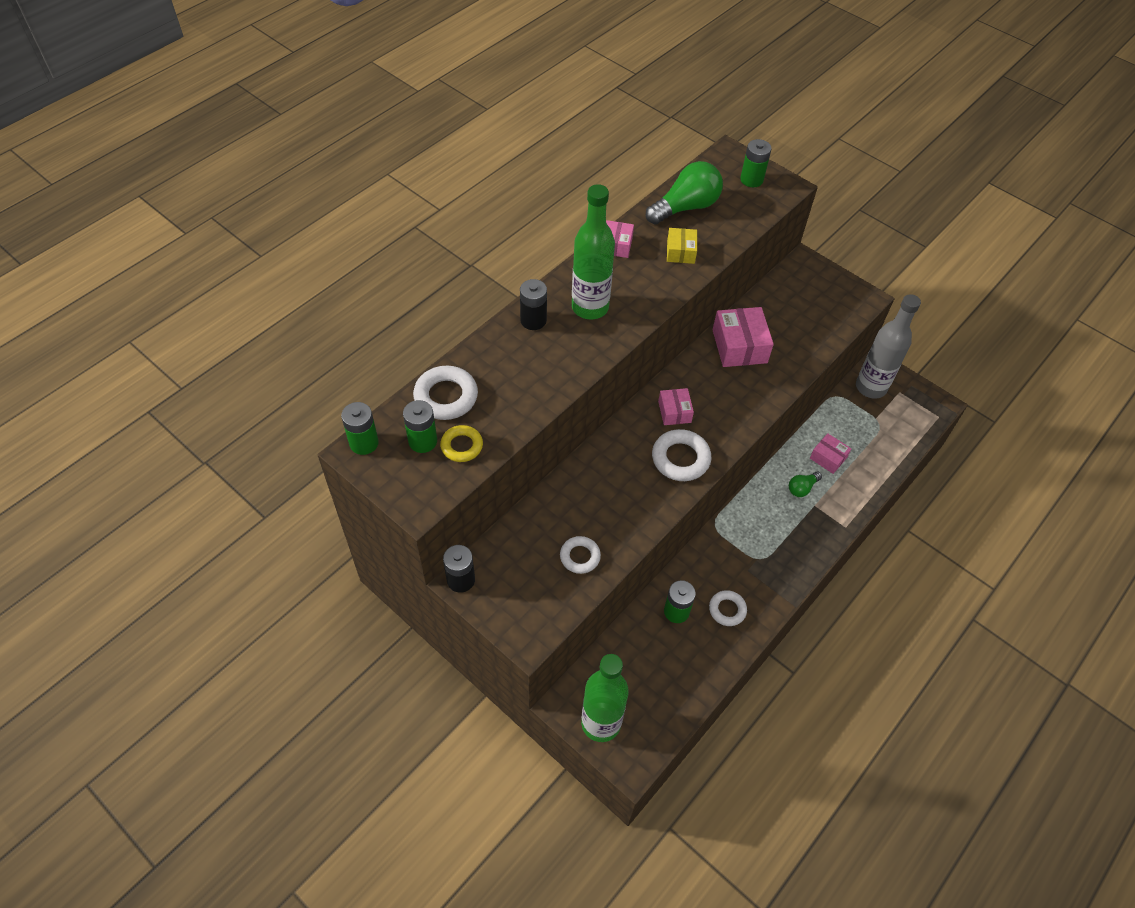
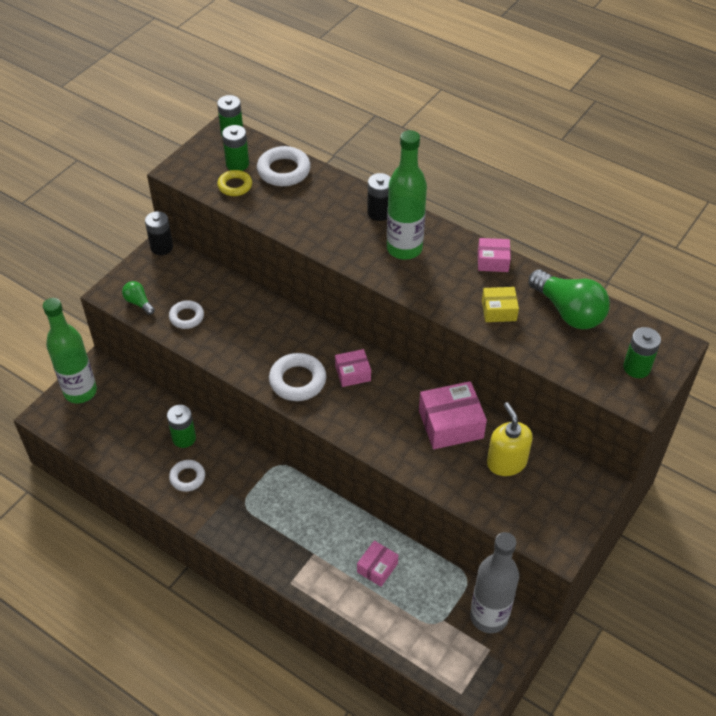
camera: 85 degrees right, 5 degrees down
(781, 315) = (506, 462): none -> yellow soap dispenser
(802, 488) = (333, 541): green light bulb -> green light bulb (139, 303)

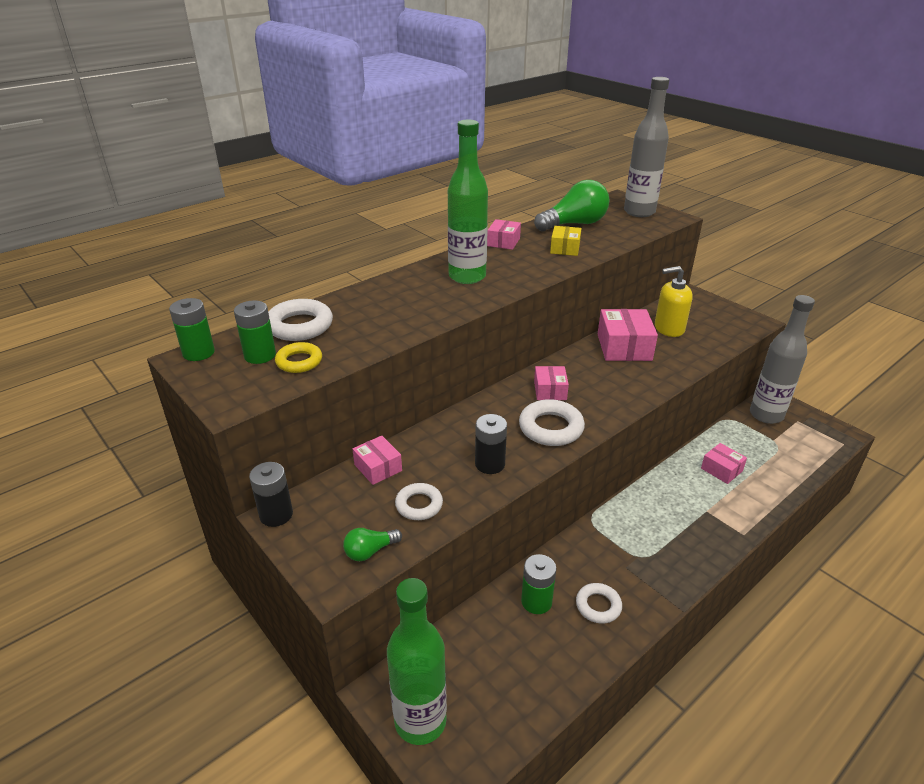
camera: 75 degrees left, 15 degrees down
(220, 285) = (378, 468): none -> pink box
(379, 213) = (408, 282): black battery -> black battery (490, 464)
(636, 368) = (639, 212): green battery -> grey bottle

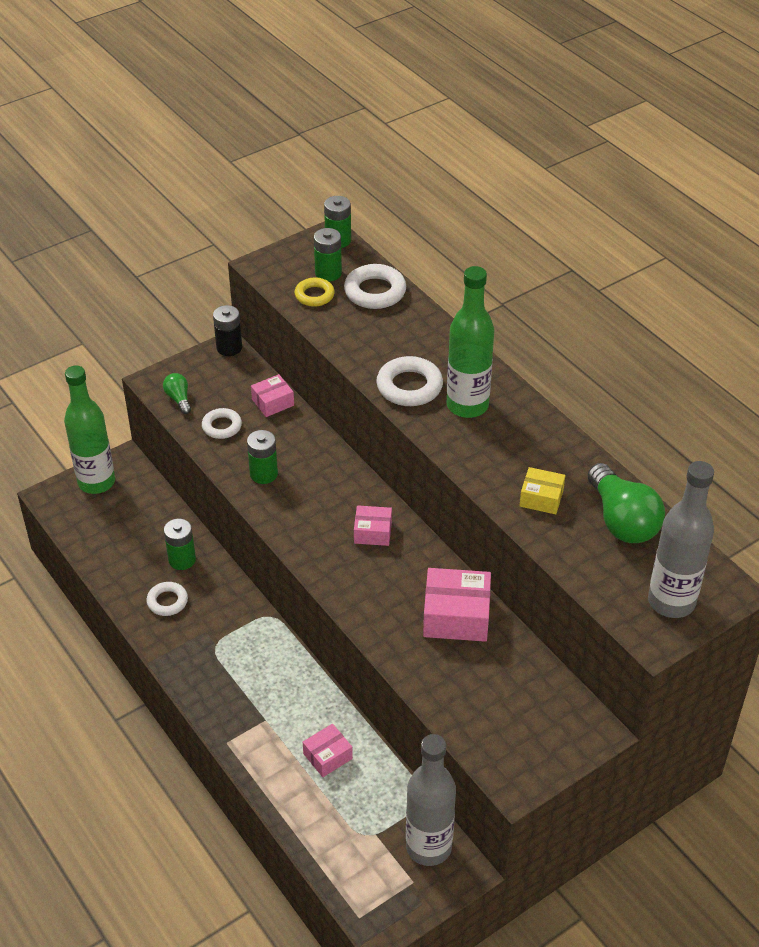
camera: 95 degrees right, 10 degrees up
(490, 464) = (263, 474): black battery -> green battery
(503, 242) = (561, 444): pink box -> none
(551, 428) = (309, 524): white ring -> white ring (409, 386)
(669, 328) = (500, 674): yellow soap dispenser -> none

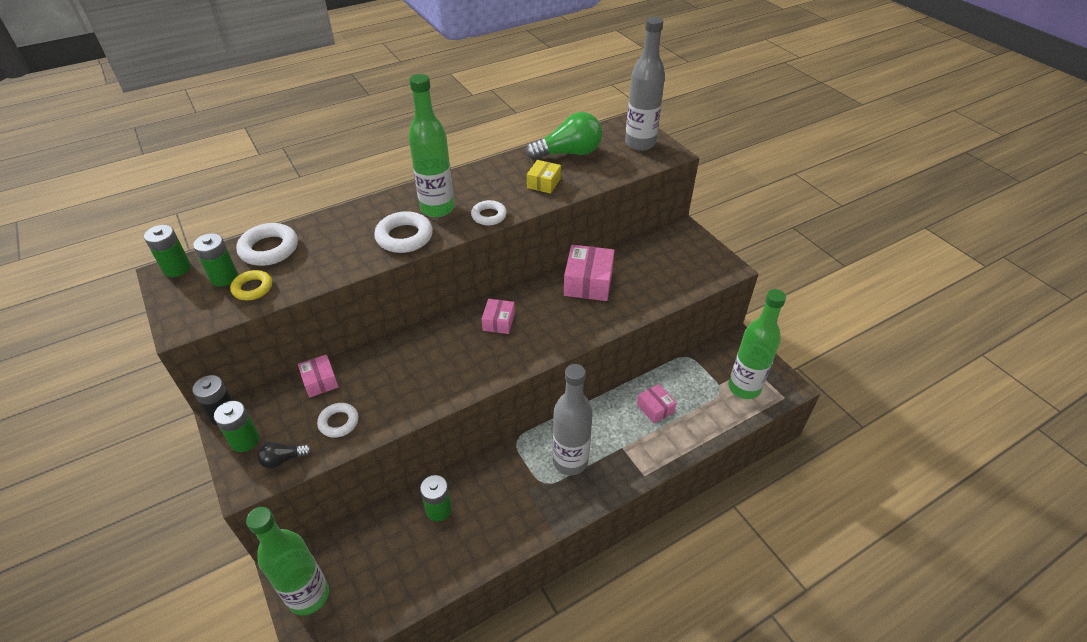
camera: 85 degrees left, 0 degrees up
(167, 601) = (488, 522): white ring -> white ring (489, 216)
(179, 399) = (283, 459): green light bulb -> black light bulb
(263, 474) = (413, 391): green battery -> green battery (245, 440)
(372, 866) = (744, 388): none -> green bottle
(428, 847) = (725, 357): grey bottle -> grey bottle (570, 461)

